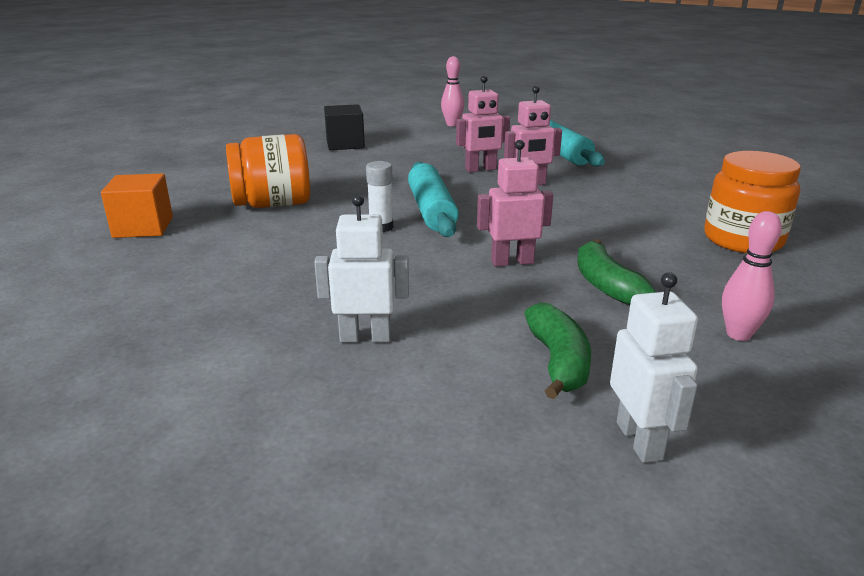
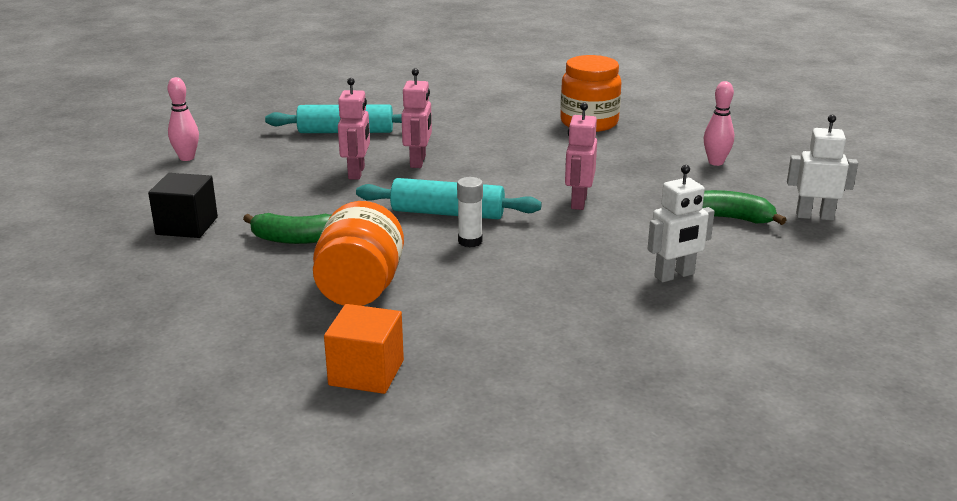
camera: 70 degrees left, 0 degrees up
(365, 337) = (674, 275): white robot -> white robot turned 135 degrees counterclockwise
(606, 285) = (634, 180): green banana -> green banana (295, 239)

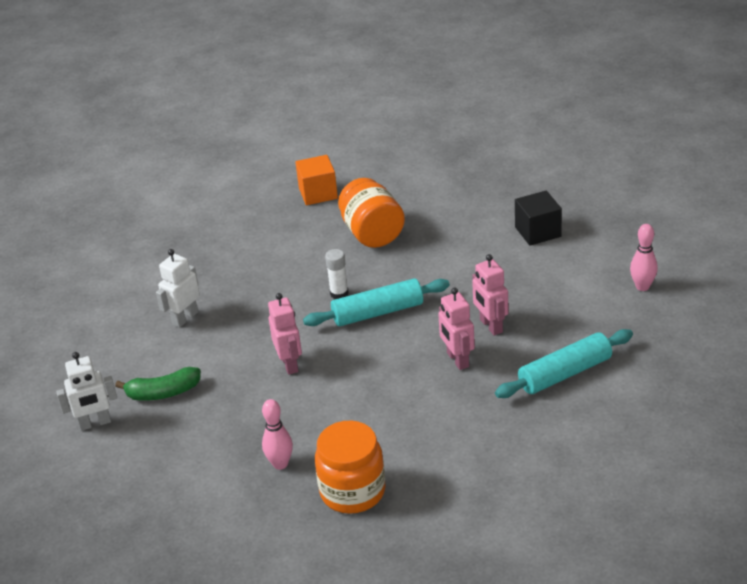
camera: 155 degrees right, 10 degrees up
(295, 239) = (454, 250): green banana -> none
(716, 162) = (197, 470): pink bowling pin -> pink bowling pin (280, 464)

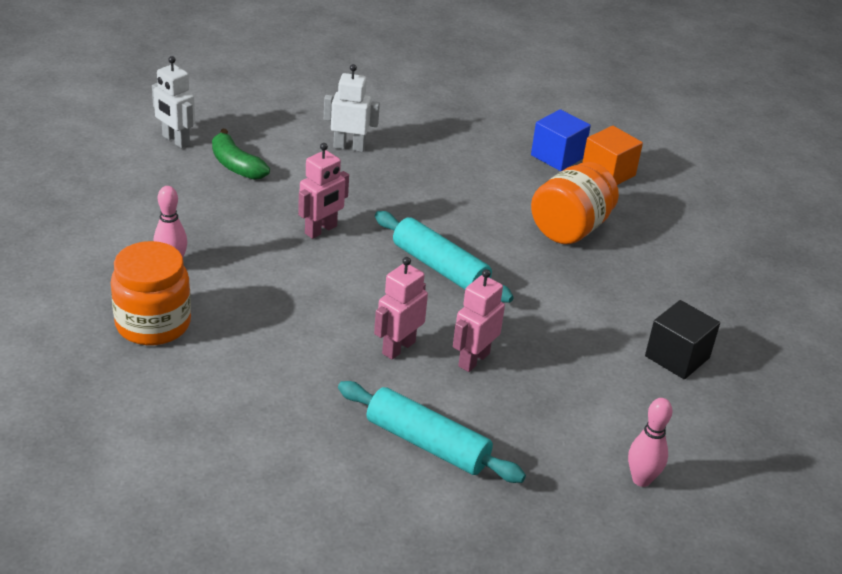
camera: 55 degrees right, 0 degrees up
(279, 211) = (557, 156): none -> blue cube
(339, 294) = (452, 232): white glue stick -> none

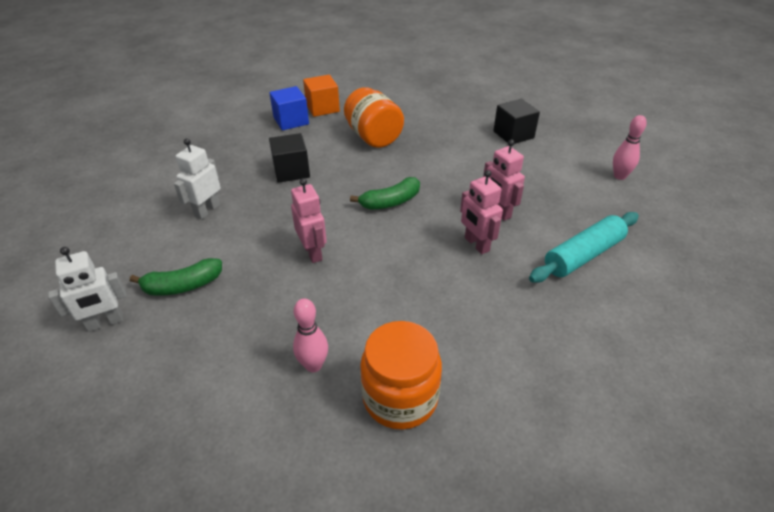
camera: 65 degrees left, 5 degrees up
(440, 268) = (391, 202): turquoise rolling pin -> green banana
(452, 182) = (291, 171): none -> black cube

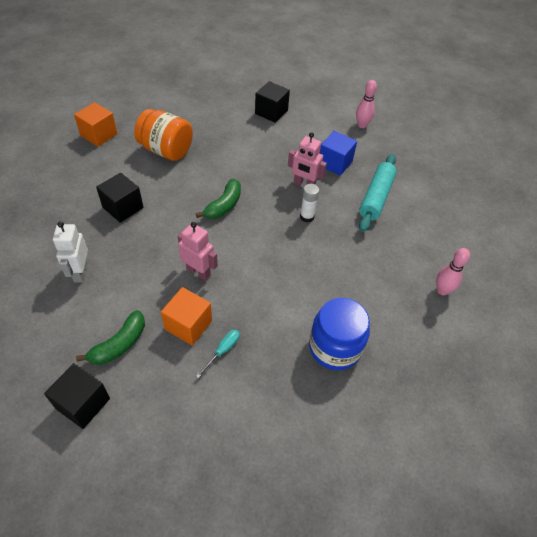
camera: 35 degrees left, 10 degrees up
(105, 323) = (83, 403): white robot -> black cube
(260, 297) = (188, 325): none -> orange cube
(272, 338) = (223, 351): none -> turquoise screwdriver
(291, 121) = (80, 157): blue cube -> blue cube (335, 163)
(313, 365) = (266, 355): pink bowling pin -> pink bowling pin (442, 290)
(400, 397) = (334, 347): orange jar -> blue jar
(476, 244) = (307, 217): pink robot -> white glue stick

